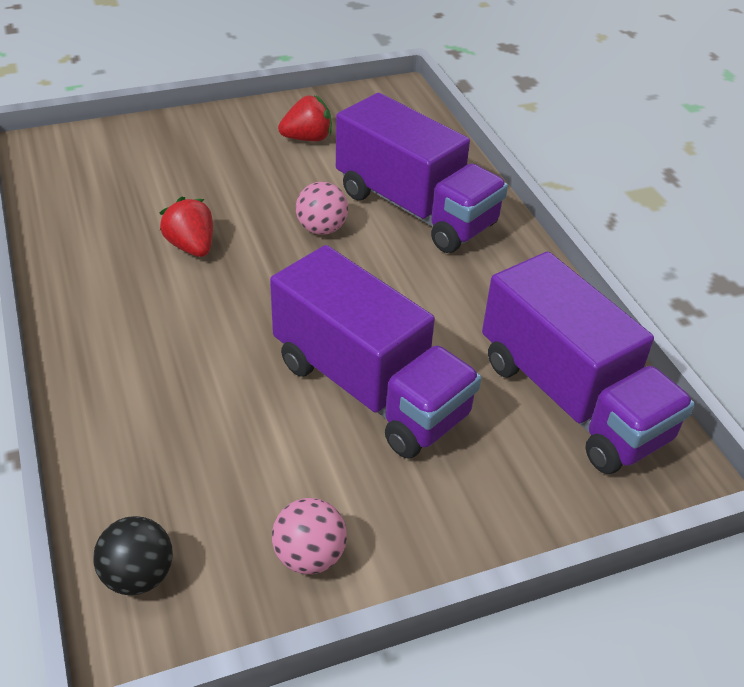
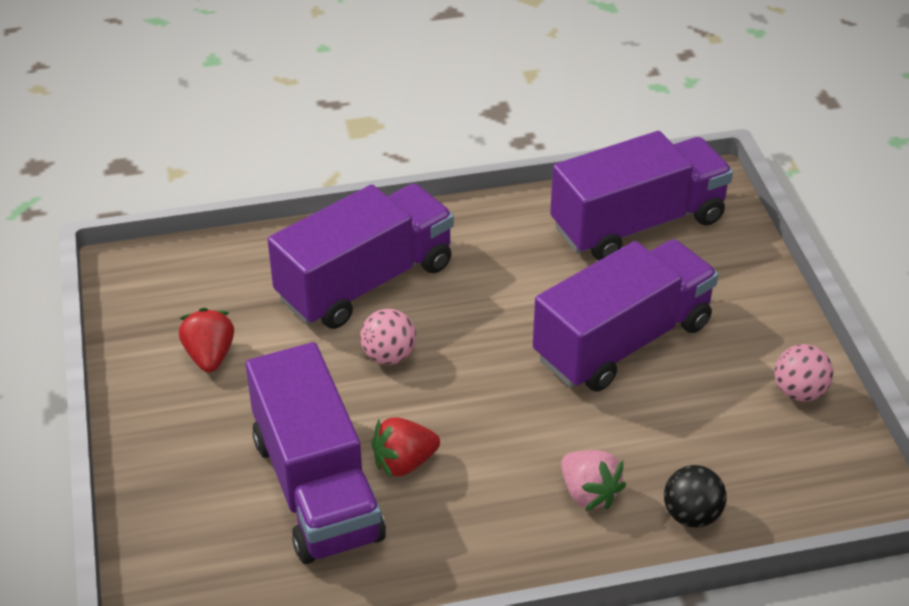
camera: 80 degrees left, 0 degrees up
(138, 575) = (824, 495): black ball -> black ball (691, 515)
(150, 366) = (589, 493): none -> pink strawberry
(164, 203) = (317, 488): none -> purple truck

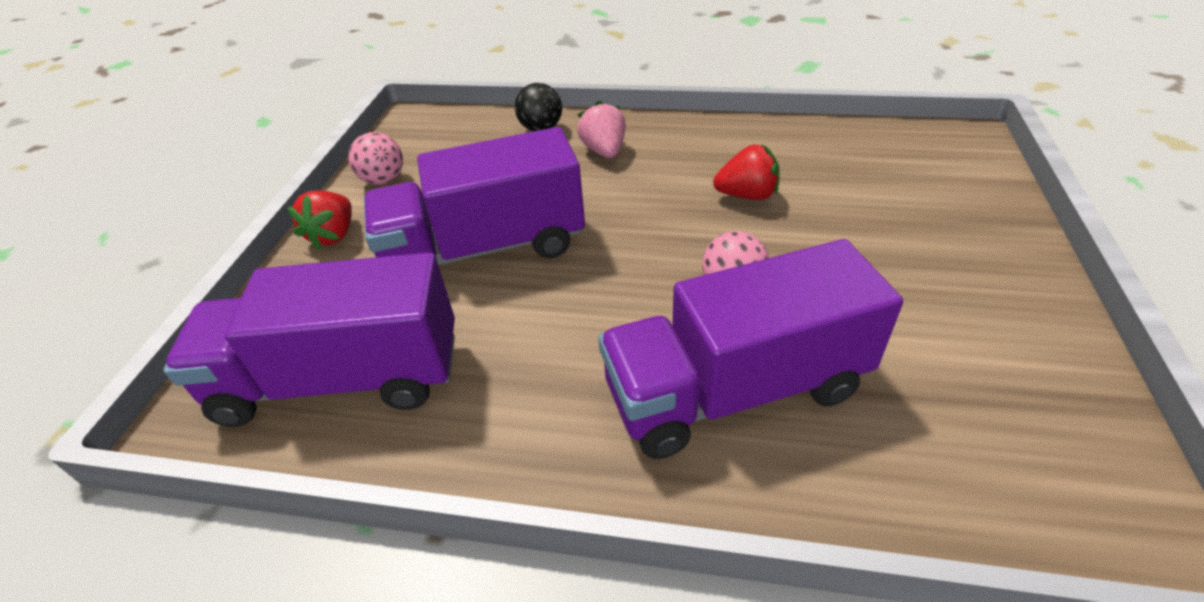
camera: 155 degrees left, 0 degrees up
(209, 356) = (958, 337): red strawberry -> red strawberry (333, 235)
(317, 488) = (832, 192): purple truck -> none

